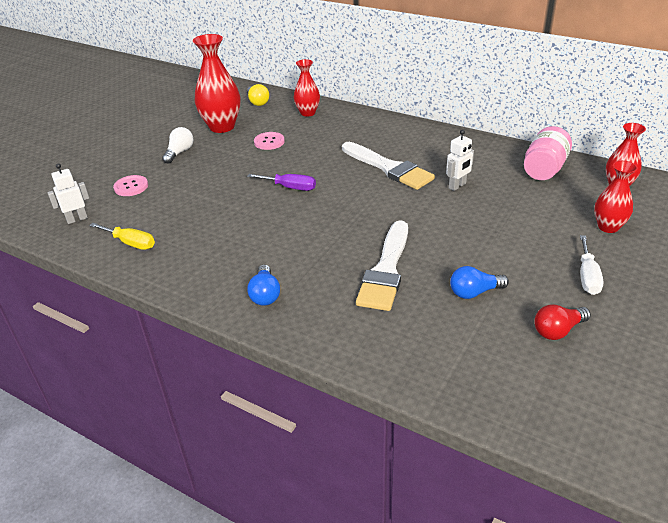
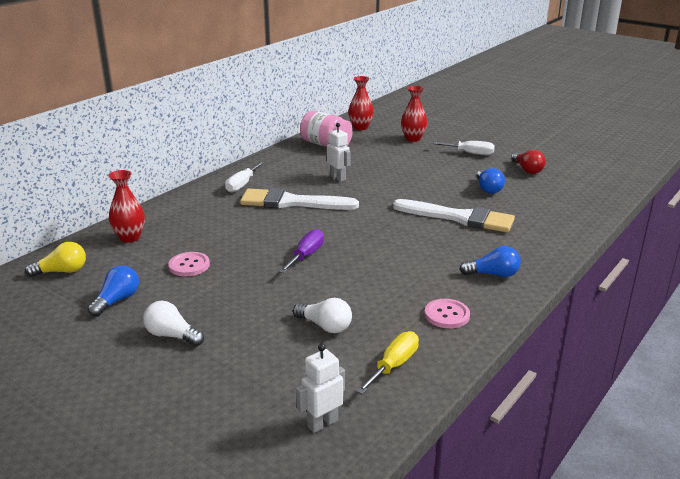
camera: 85 degrees left, 10 degrees down
(77, 219) = (322, 423): white robot -> white robot turned 75 degrees clockwise
(131, 187) = (250, 376): pink button -> pink button (447, 315)
(184, 208) = (325, 326): none -> white light bulb
(222, 127) = (117, 300): red vase -> blue light bulb
(389, 168) = (292, 202): white brush -> white brush turned 135 degrees counterclockwise
(417, 139) = (242, 185): none -> white screwdriver

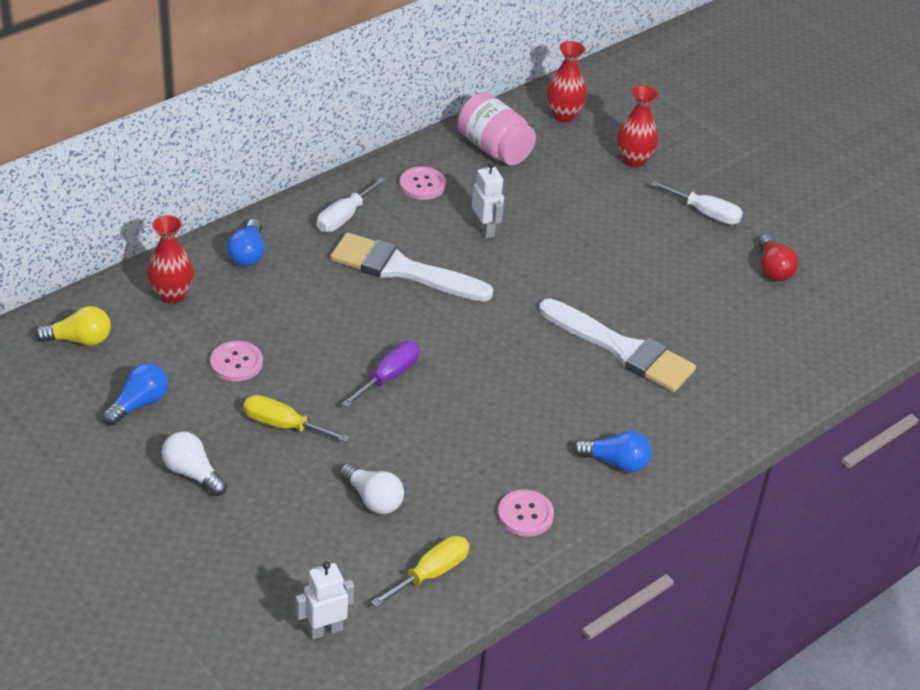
camera: 10 degrees right, 15 degrees up
(237, 294) = (283, 425): none -> yellow screwdriver
(288, 164) = (422, 185): none -> pink button
(488, 189) = (692, 298): blue light bulb -> blue light bulb (248, 254)

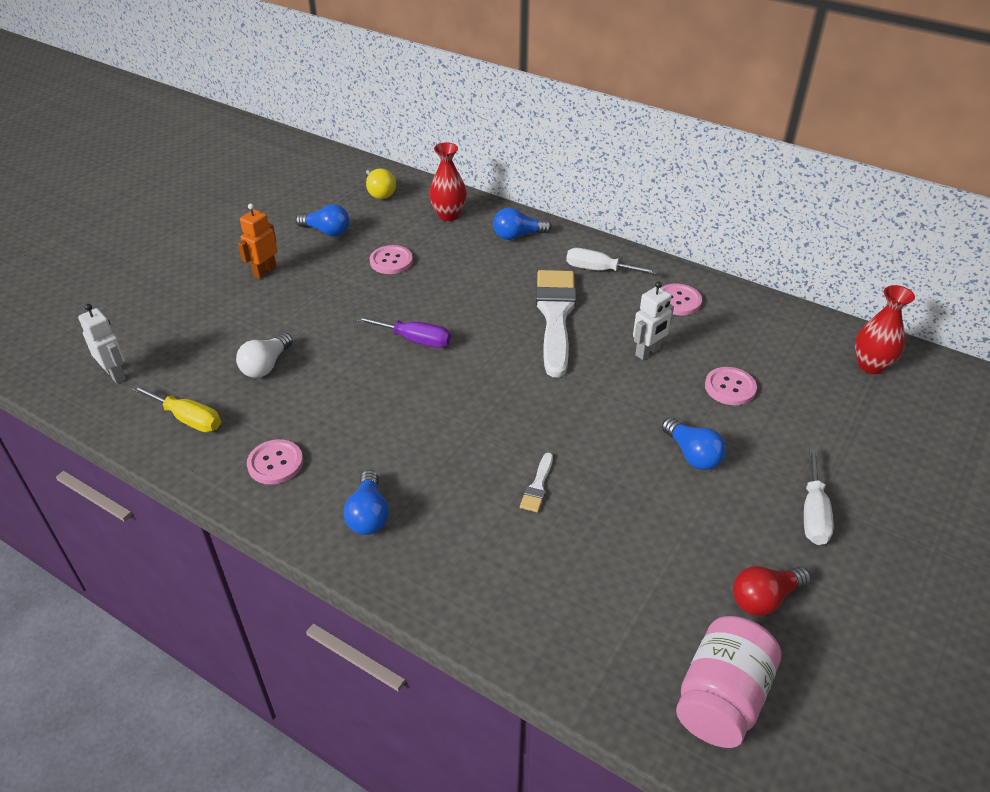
camera: 75 degrees right, 0 degrees up
(192, 473) = (264, 271): white light bulb -> orange robot
(283, 425) = (332, 300): yellow screwdriver -> none
(494, 148) = (771, 331): pink jar -> pink jar (721, 698)
(554, 200) = (730, 387): none -> pink button
(622, 250) = (692, 454): none -> blue light bulb
(622, 349) = (537, 486): white brush -> white brush, size x0.41
(633, 160) = (850, 433): red vase -> none

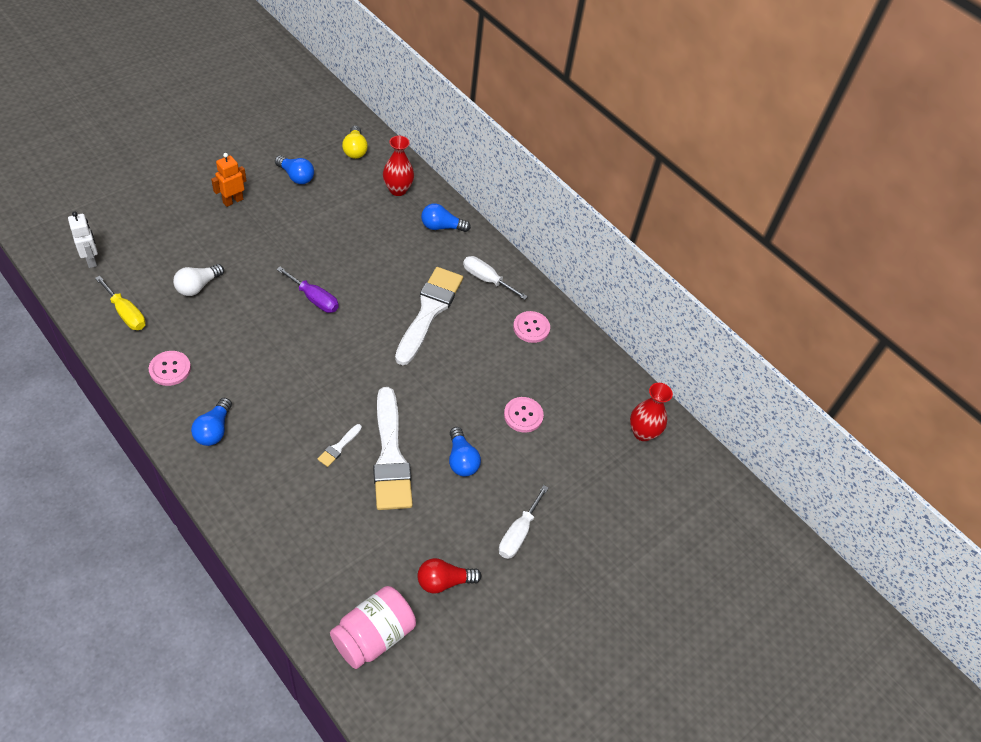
camera: 10 degrees right, 10 degrees up
(391, 261) = (331, 221): pink button -> none
(606, 477) = (390, 456): none -> white brush
(648, 352) = (480, 365): white robot -> none

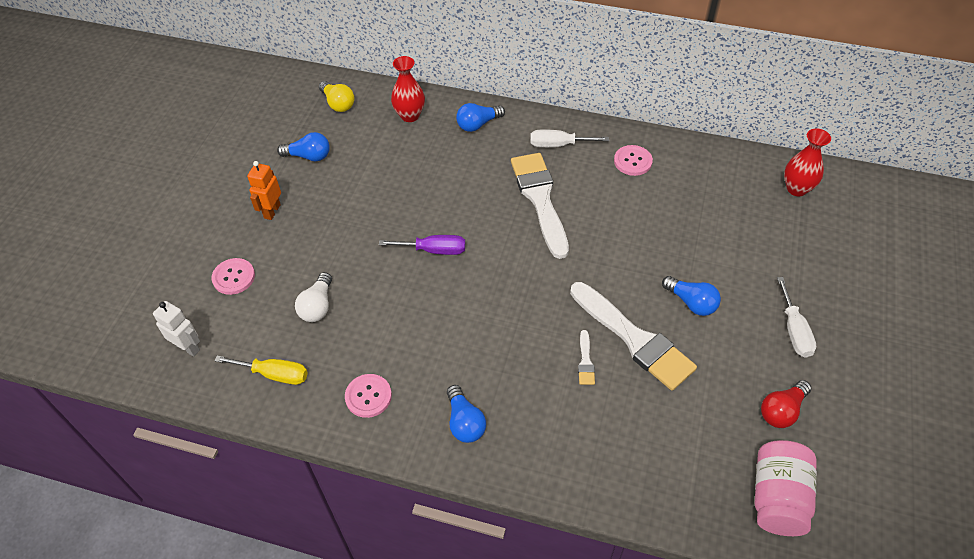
camera: 25 degrees left, 0 degrees up
(523, 415) = (699, 234): pink button -> pink button (233, 277)

